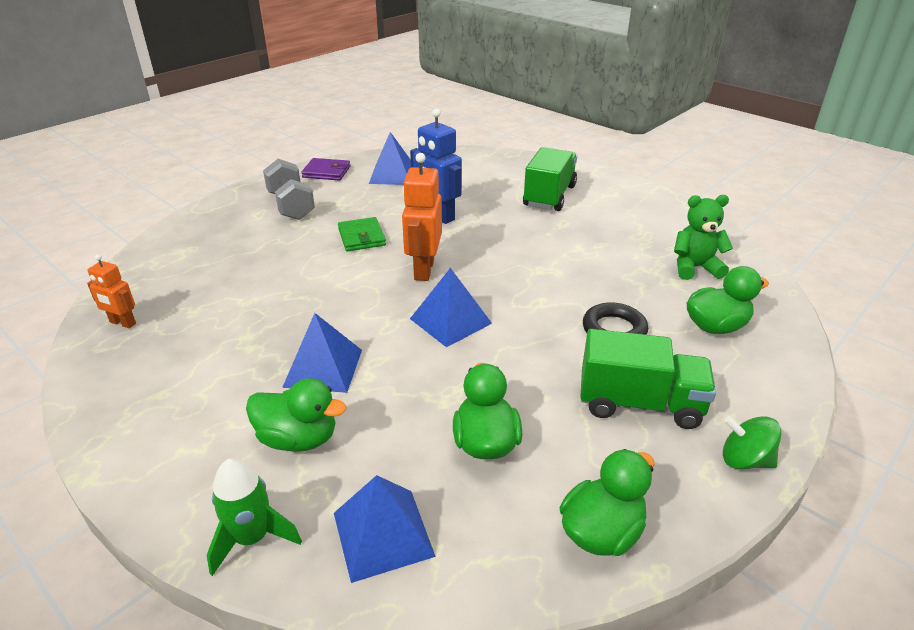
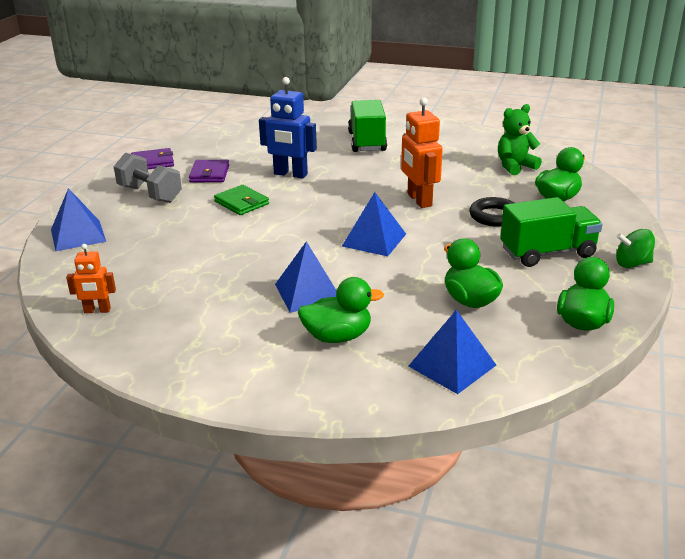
camera: 25 degrees left, 5 degrees down
(252, 538) = (367, 395): green rocket -> none
(363, 197) = (209, 174): none -> purple wallet
(392, 175) = (217, 152): blue pyramid -> blue pyramid (78, 235)
(423, 270) = (318, 213): orange robot -> orange robot (419, 200)

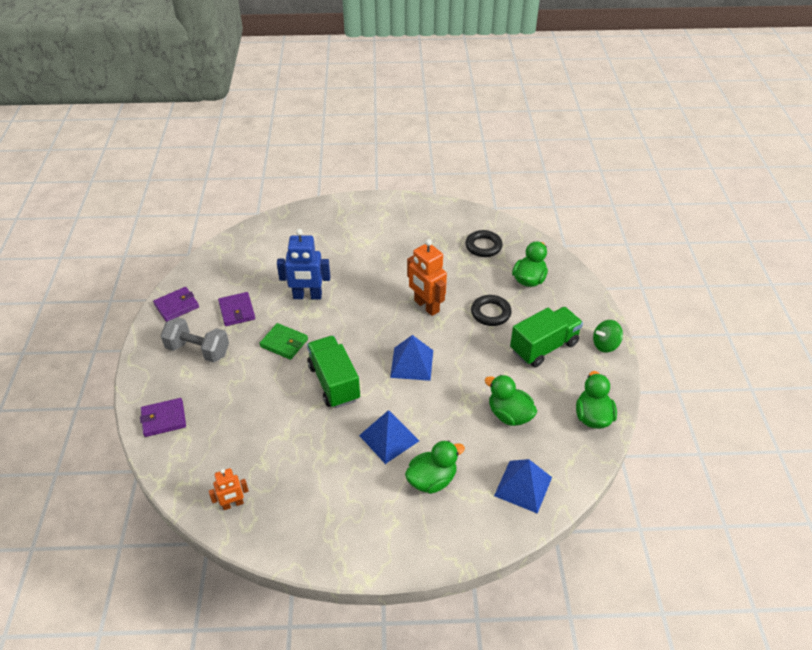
camera: 20 degrees left, 15 degrees up
(78, 235) = (164, 419): blue pyramid -> purple wallet
(367, 142) = (352, 238): green truck -> green truck (334, 382)
(515, 166) = (483, 246): green teddy bear -> black ring

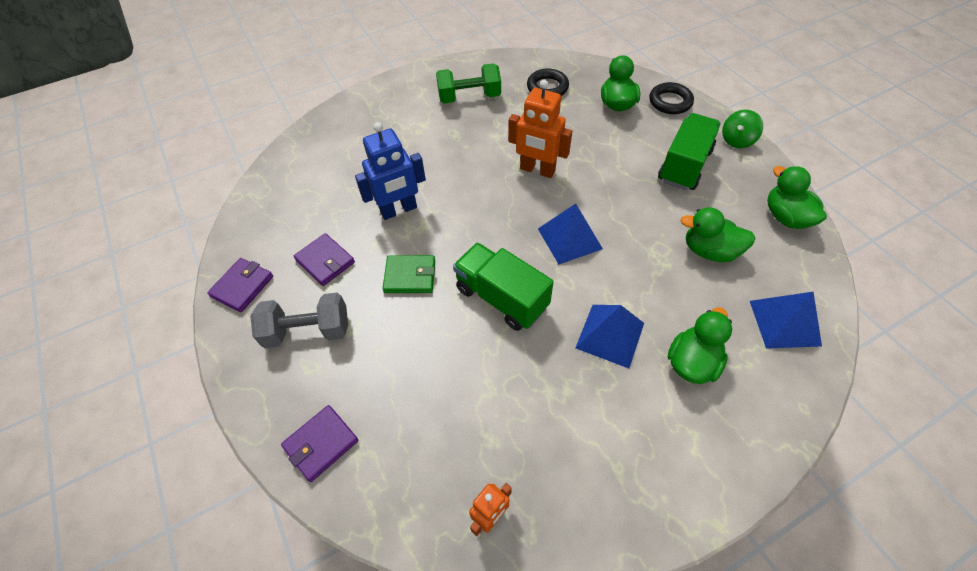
camera: 25 degrees left, 10 degrees up
(416, 232) = (469, 97): none -> green dumbbell
(490, 313) = (607, 151): black ring -> black ring (670, 102)

